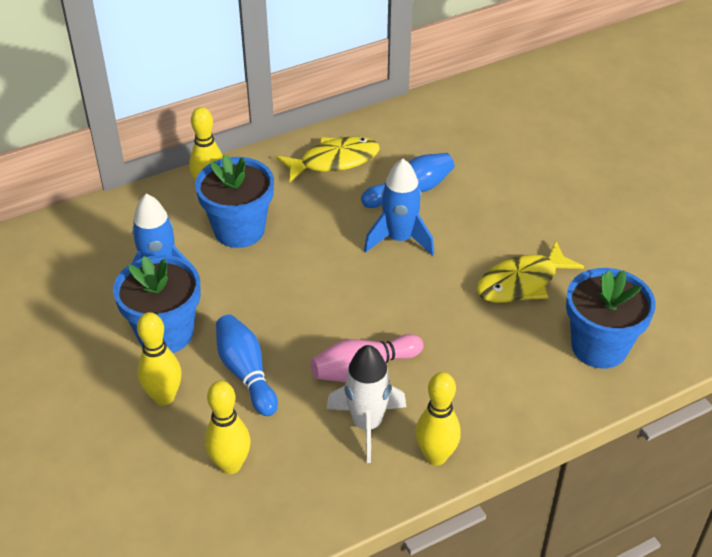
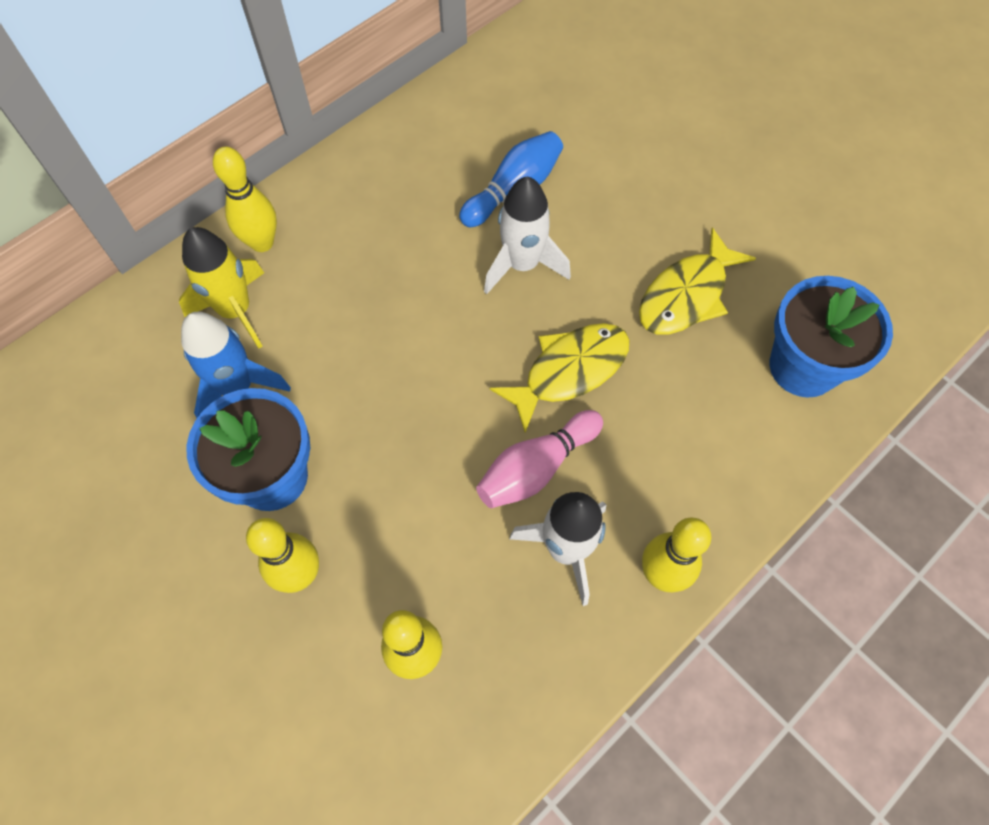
camera: 15 degrees left, 20 degrees up
(176, 228) = (236, 311): none -> yellow rocket
(239, 230) = (318, 296): blue flower pot -> none
(246, 373) = (393, 511): blue bowling pin -> none
(334, 161) = (406, 165): yellow fish -> yellow fish (569, 371)
(399, 239) = (522, 265): blue rocket -> white rocket

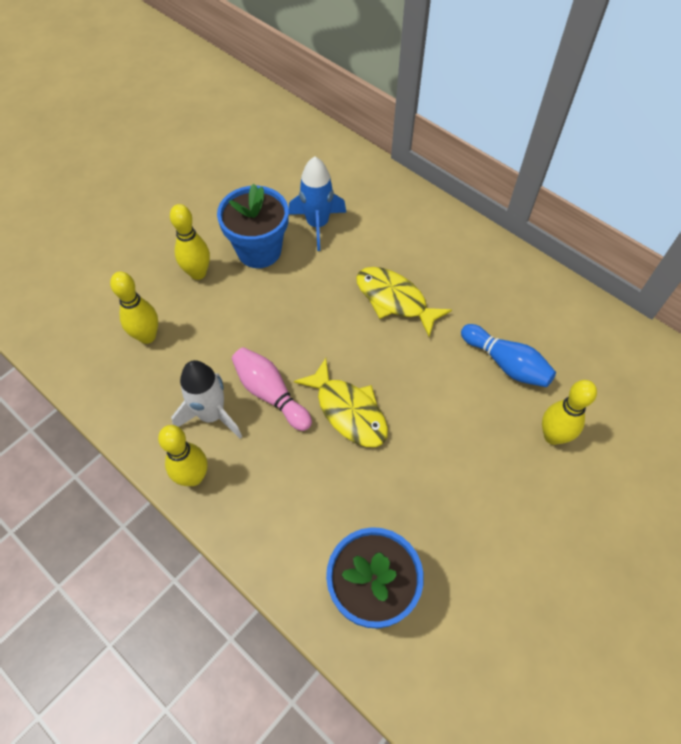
camera: 85 degrees right, 5 degrees down
(236, 311) = (372, 215): yellow rocket -> none
(262, 243) = (426, 220): yellow bowling pin -> yellow bowling pin (552, 436)
(522, 265) = (436, 374): white rocket -> none
(687, 295) = (428, 495): yellow fish -> yellow fish (395, 300)

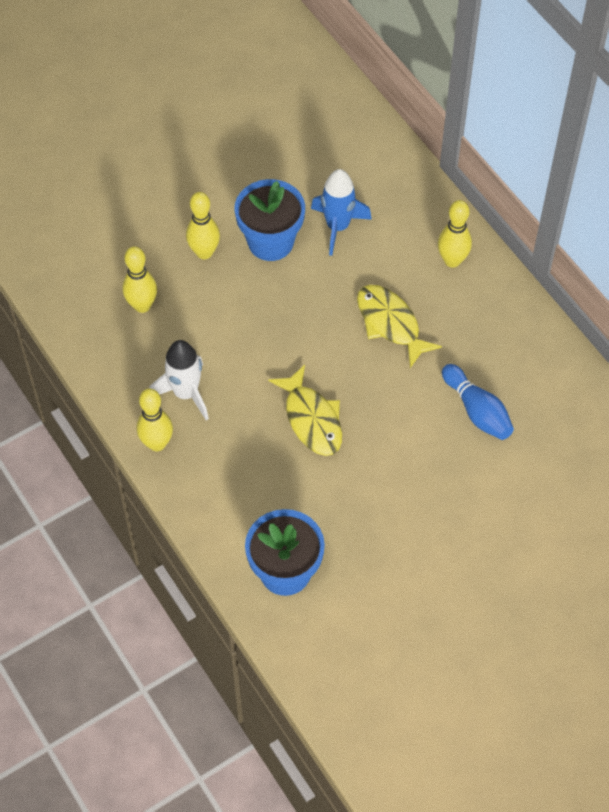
camera: 15 degrees right, 0 degrees up
(270, 394) = (244, 386): pink bowling pin -> none
(552, 436) = (494, 486): yellow bowling pin -> yellow bowling pin (452, 260)

